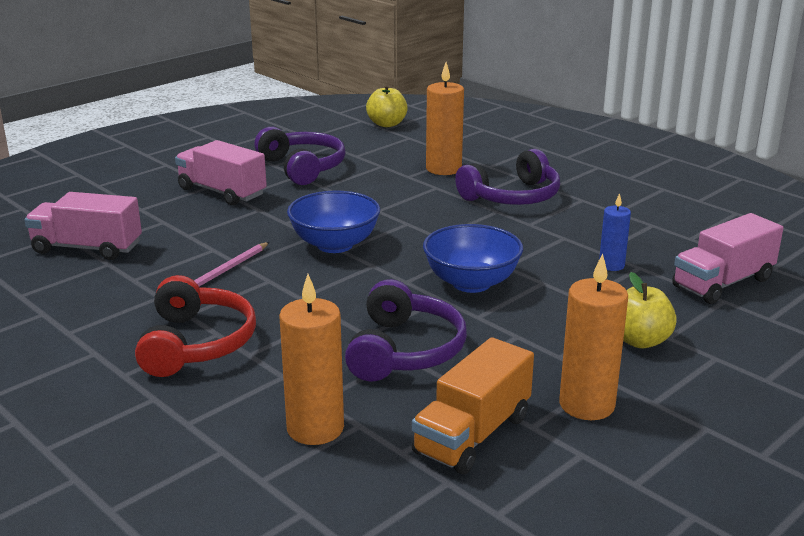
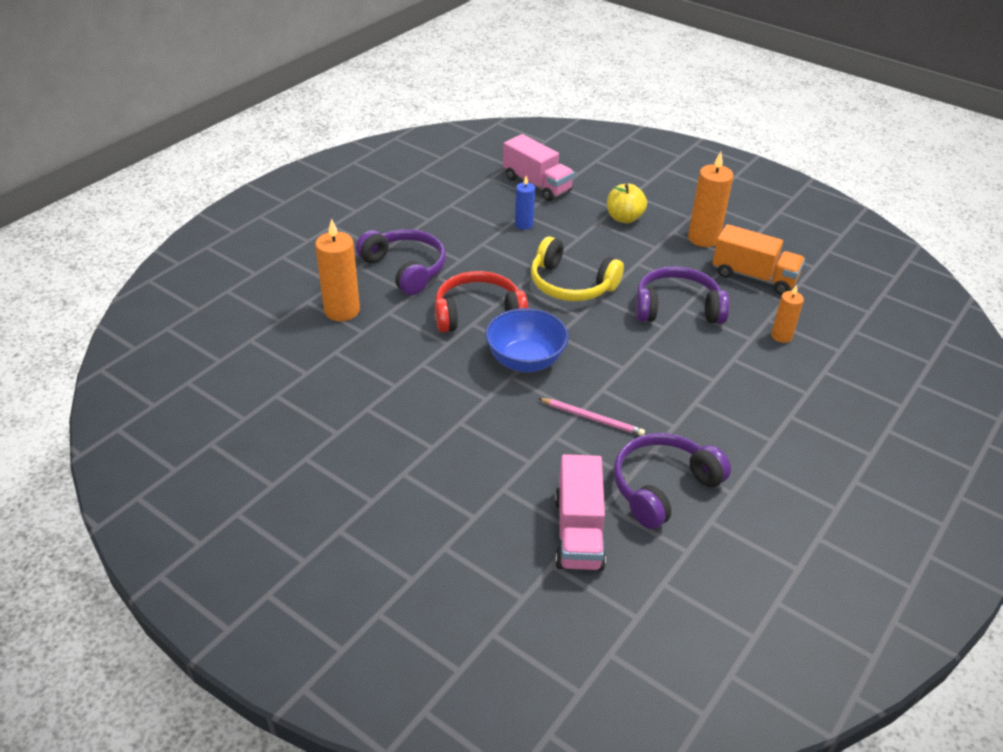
camera: 100 degrees left, 15 degrees up
(196, 343) = (714, 410): red headphones -> red headphones (478, 313)
(222, 192) = (419, 459): pink truck -> none
(302, 167) = (343, 408): purple headphones -> purple headphones (663, 487)
(315, 428) = (781, 336): orange candle -> orange candle, size x0.59
(387, 124) = (204, 360): yellow apple -> none
(471, 283) = (571, 284): blue bowl -> yellow headphones

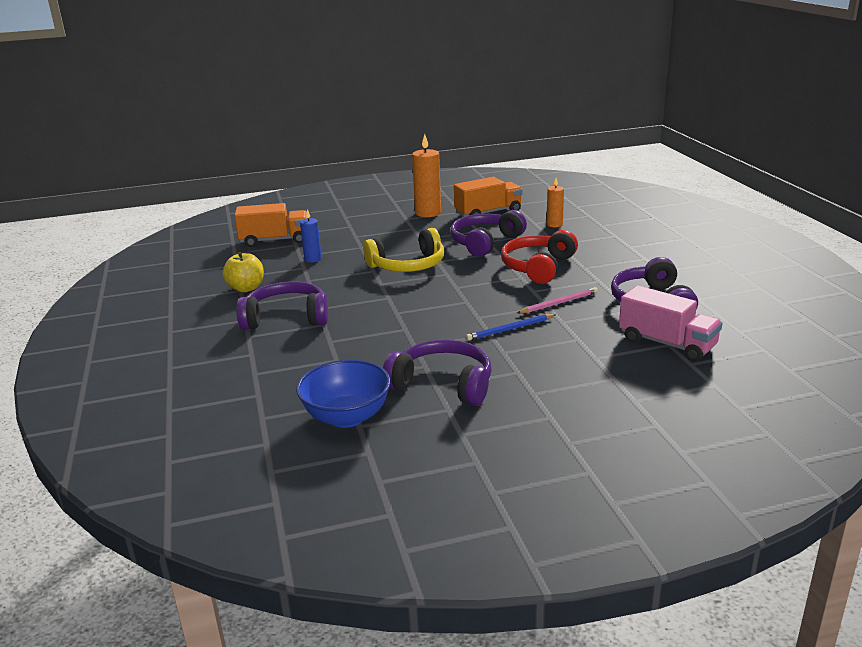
camera: 50 degrees left, 15 degrees down
(342, 310) = (294, 361): orange candle -> none
(373, 411) = (443, 384): none -> purple headphones
(478, 313) = (388, 306): red headphones -> red headphones (538, 267)
(506, 408) = (510, 329): none -> blue pencil
(525, 360) = (467, 306): blue bowl -> blue bowl (347, 417)
(537, 184) = (275, 240): pink truck -> orange truck
(624, 218) = (366, 227): yellow apple -> yellow apple (246, 288)

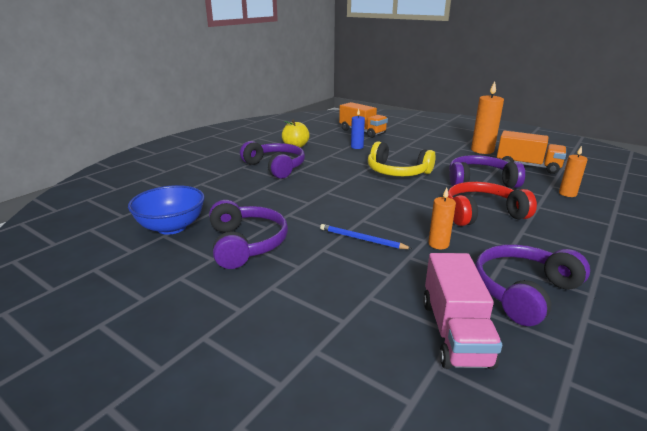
camera: 50 degrees right, 0 degrees up
(559, 303) = (438, 244): pink pencil -> orange candle

